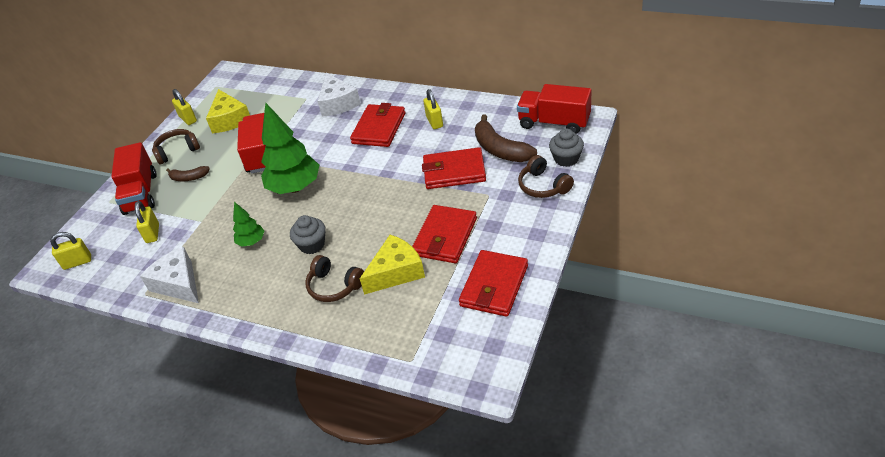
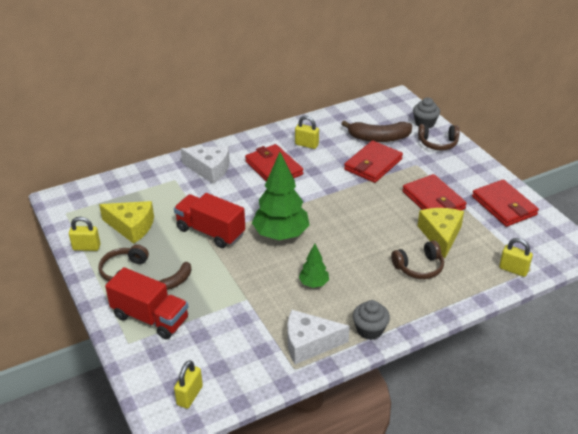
camera: 55 degrees left, 5 degrees down
(152, 233) = (220, 332): yellow padlock -> yellow padlock (513, 270)
(312, 245) = (360, 257): grey cupcake -> grey cupcake (370, 330)
(554, 123) = (383, 108): red truck -> none

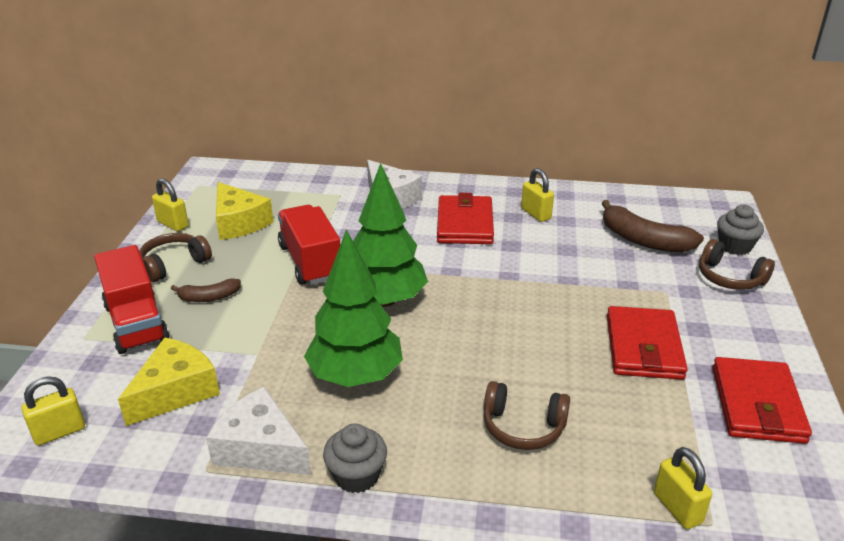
camera: 35 degrees right, 5 degrees down
(313, 284) = (355, 376): green tree -> green tree, size x2.00
(373, 164) = (601, 268): red wallet -> none
(440, 235) = (604, 399): yellow cheese -> yellow cheese (175, 391)

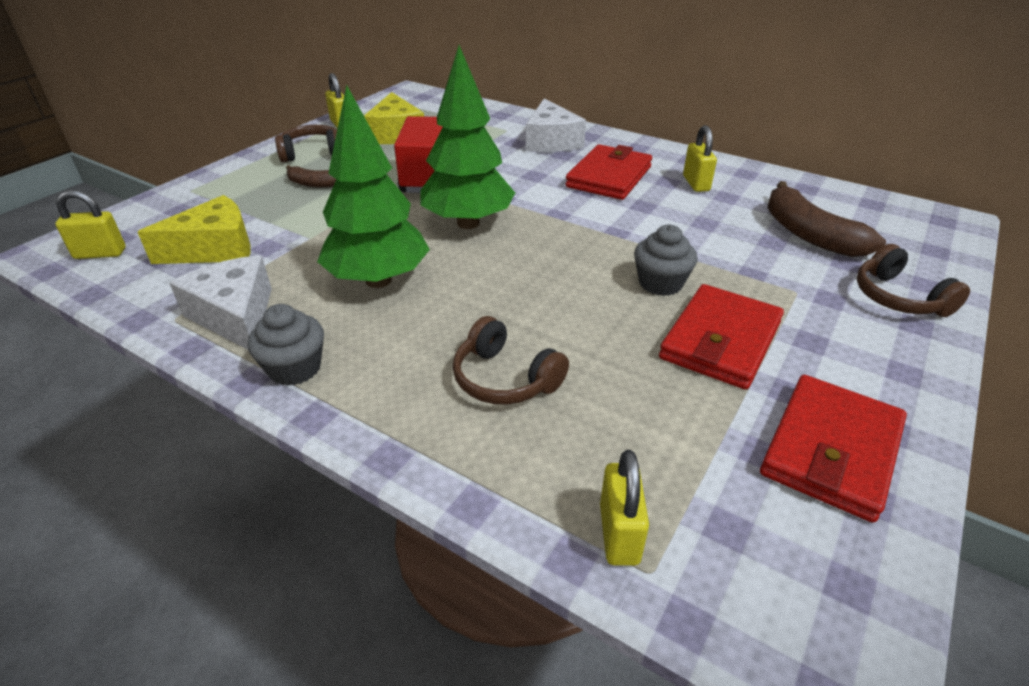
camera: 25 degrees right, 5 degrees up
(136, 323) = (239, 189): red truck -> none
(734, 246) = (931, 267): grey cupcake -> grey cupcake (660, 283)

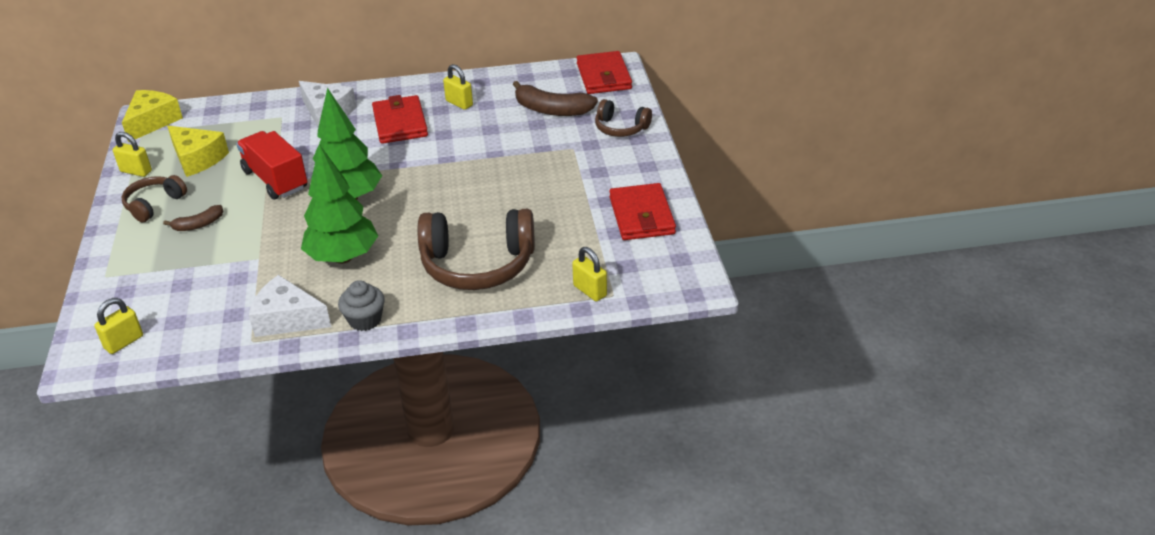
camera: 40 degrees left, 0 degrees up
(215, 248) = (203, 297): yellow cheese -> yellow cheese (152, 122)
(505, 379) = (478, 265): brown headphones -> brown headphones, size x1.86
(660, 283) = (502, 178): grey cupcake -> none
(720, 341) = (559, 193): red wallet -> red wallet (604, 76)

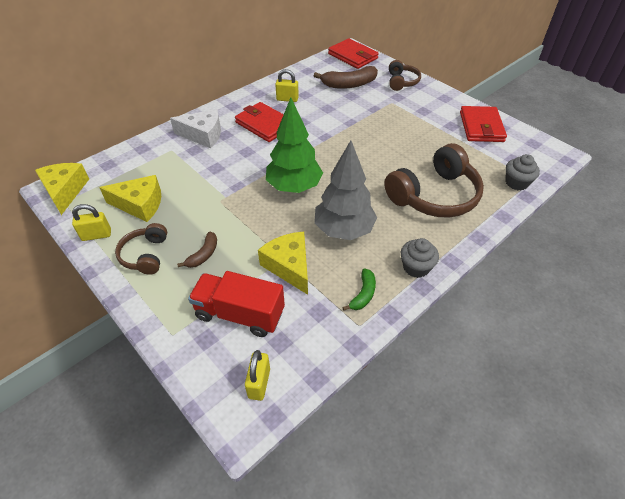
camera: 35 degrees left, 10 degrees up
(255, 266) = (289, 266): none -> yellow cheese
(275, 180) = (223, 196): red truck -> red truck (240, 314)
(287, 319) = (363, 294): white cheese -> green banana
(343, 257) = (344, 230): green tree -> grey tree
(590, 291) = (516, 183): yellow padlock -> grey cupcake
(621, 128) = (401, 82): brown headphones -> brown headphones turned 75 degrees counterclockwise
(642, 216) = (481, 127): red wallet -> red wallet turned 45 degrees clockwise

